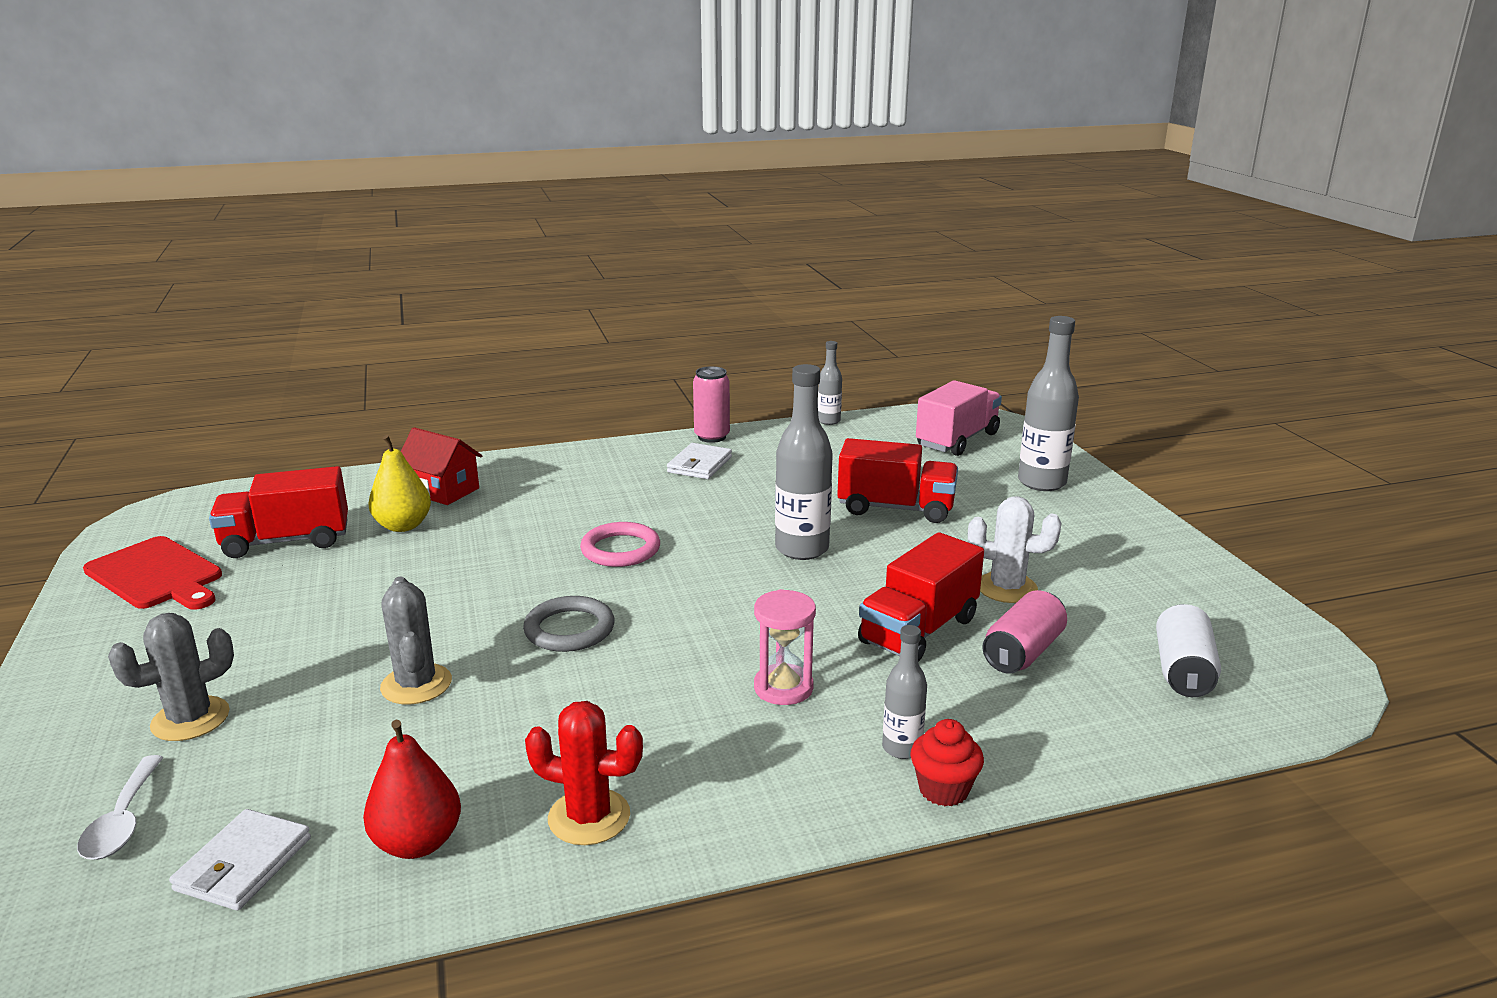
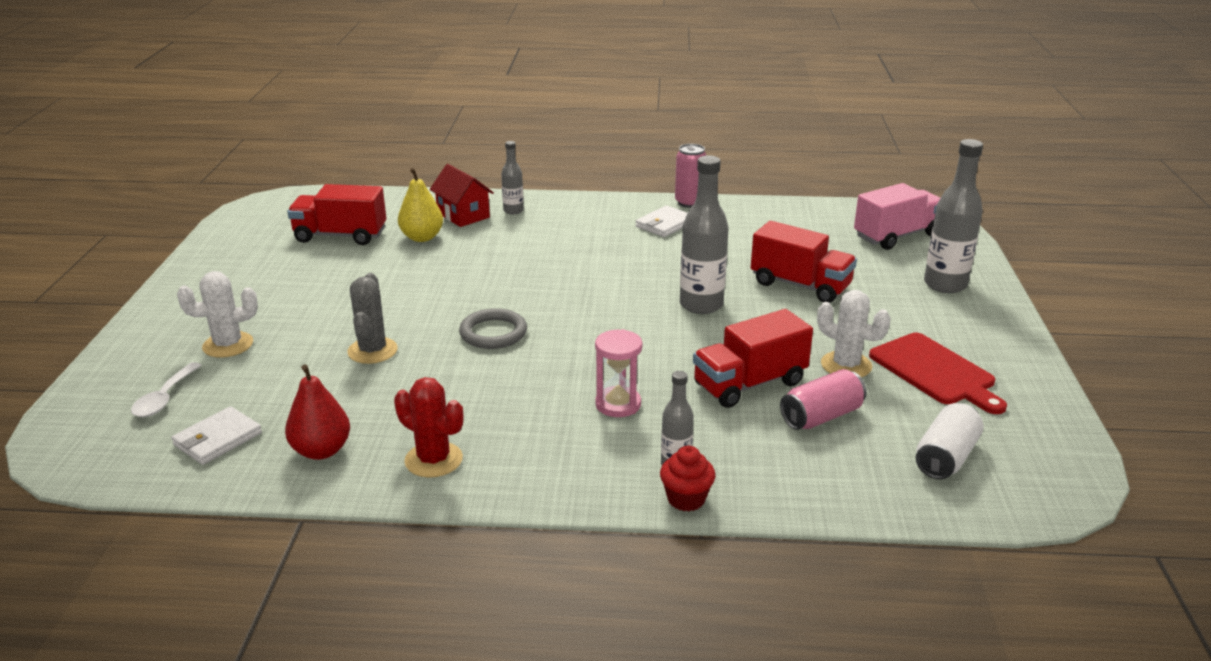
camera: 20 degrees right, 5 degrees up
(156, 575) = (250, 246): red cutting board -> red cutting board (935, 372)
(190, 719) = (228, 345): grey cactus -> white cactus
(620, 549) = (564, 281): pink ring -> none
(828, 421) = (795, 203): grey bottle -> grey bottle (513, 210)

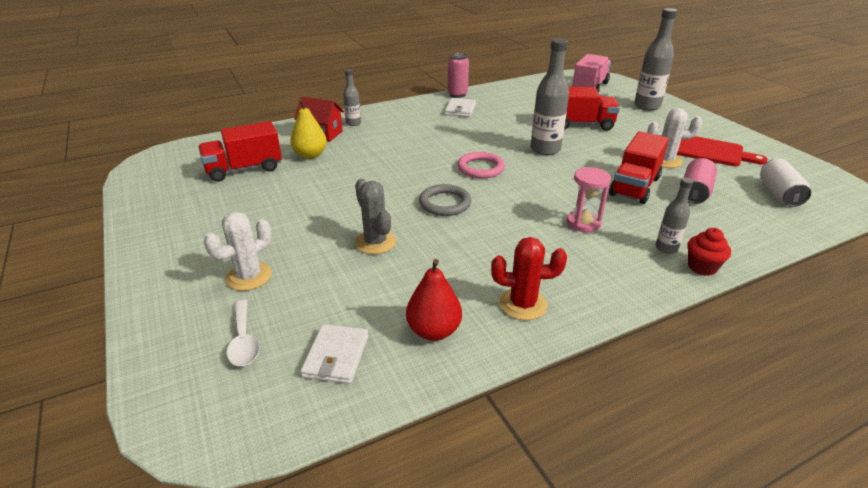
camera: 30 degrees left, 5 degrees up
(588, 305) = (480, 168): none -> pink ring

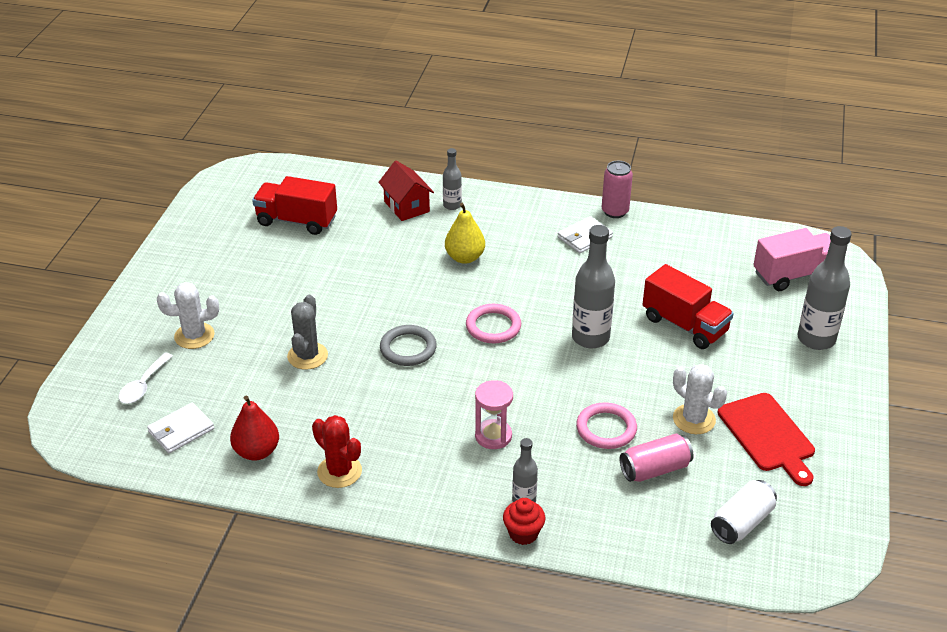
camera: 40 degrees right, 5 degrees up
(310, 155) = (366, 230): yellow pear -> yellow pear (465, 257)
(634, 186) = (606, 429): red truck -> pink ring

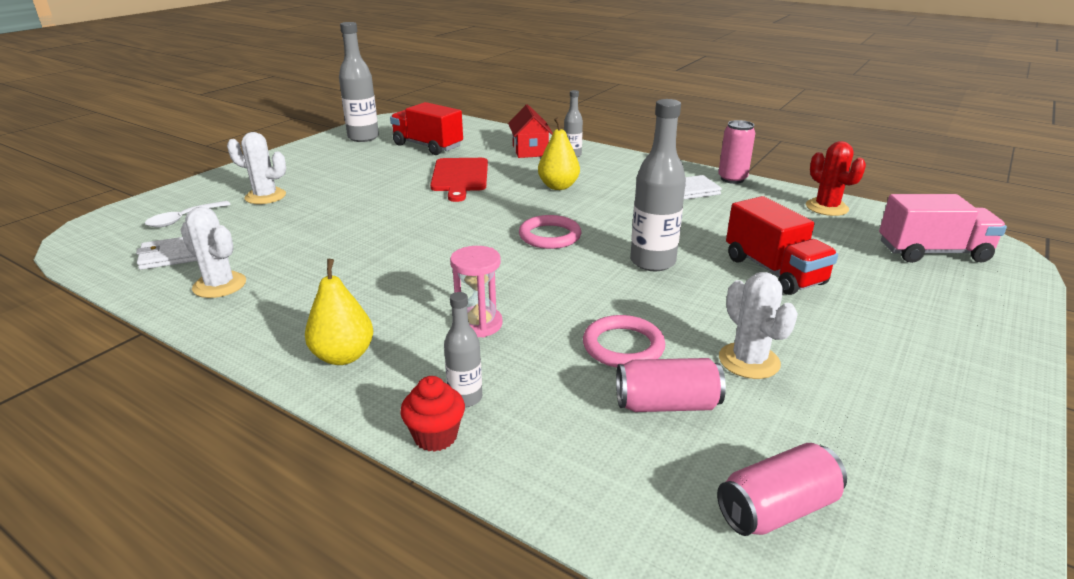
camera: 20 degrees right, 10 degrees down
(257, 451) = (219, 285): red pear -> white cactus
(307, 356) = (347, 225): grey cactus -> none
(339, 471) = (281, 319): red cactus -> red cactus (826, 207)
(408, 348) = (448, 237): grey ring -> none
(415, 491) = (343, 356): none -> yellow pear
(742, 523) = (777, 509): white can -> pink can
(767, 435) = (855, 402): red cutting board -> red cutting board (459, 177)
(816, 339) = (953, 313): grey bottle -> grey bottle (363, 137)

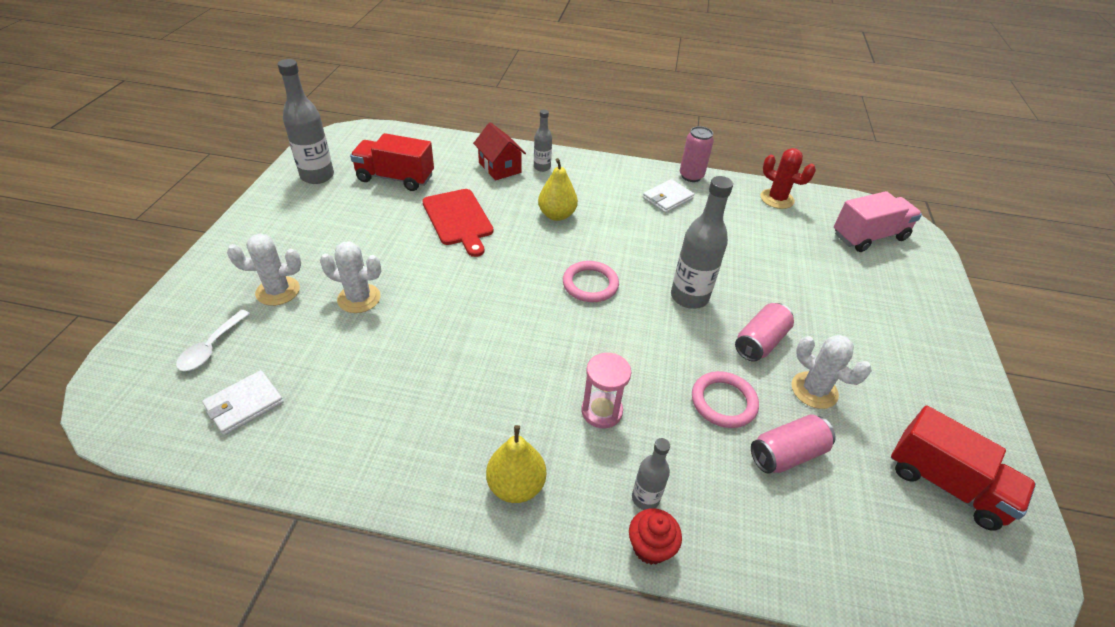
camera: 25 degrees left, 15 degrees up
(219, 285) = (330, 432): white cactus -> white cactus (359, 298)
(773, 271) = (779, 285): red truck -> red truck (945, 484)
(777, 509) = (902, 527): pink can -> pink can (760, 342)

